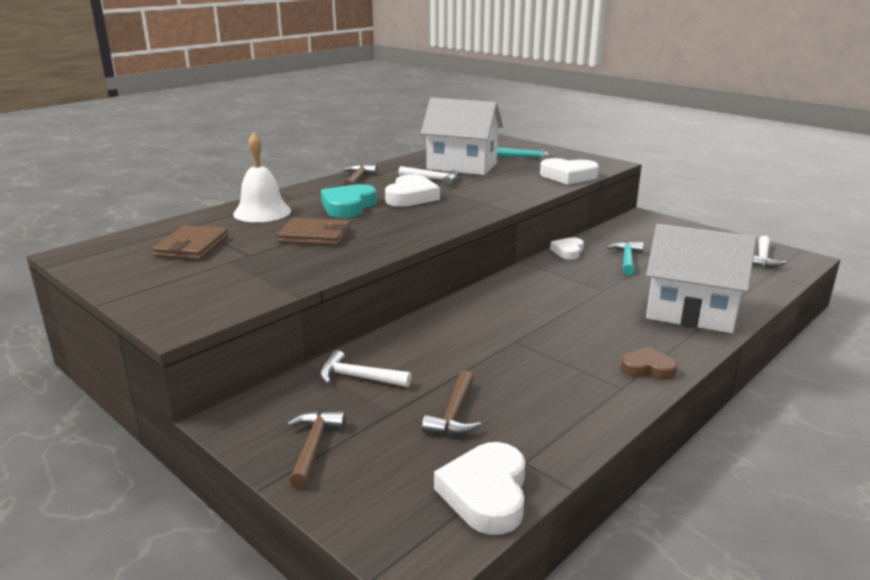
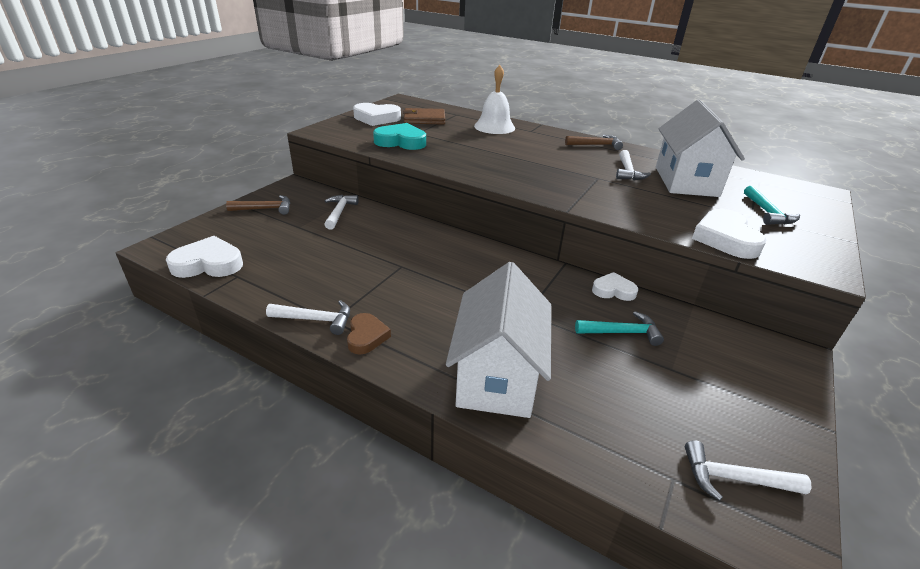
camera: 75 degrees right, 10 degrees up
(315, 235) = (460, 145): brown wallet -> none
(348, 206) = (527, 148): turquoise heart -> turquoise heart (401, 142)
(411, 196) = (570, 167): white heart -> white heart (376, 118)
(454, 414) = (296, 247): brown hammer -> none
(621, 398) = (316, 320): none -> white hammer

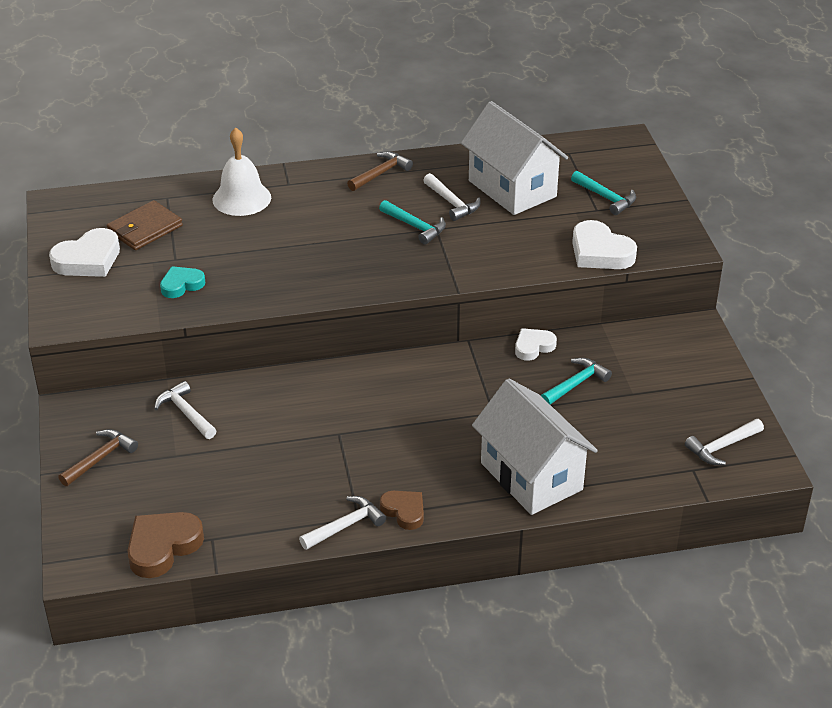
camera: 40 degrees left, 5 degrees up
(208, 264) = (163, 547): white heart -> brown heart
(401, 142) = (181, 285): turquoise heart -> turquoise heart, size x0.63
(584, 172) = (415, 226): none -> turquoise hammer

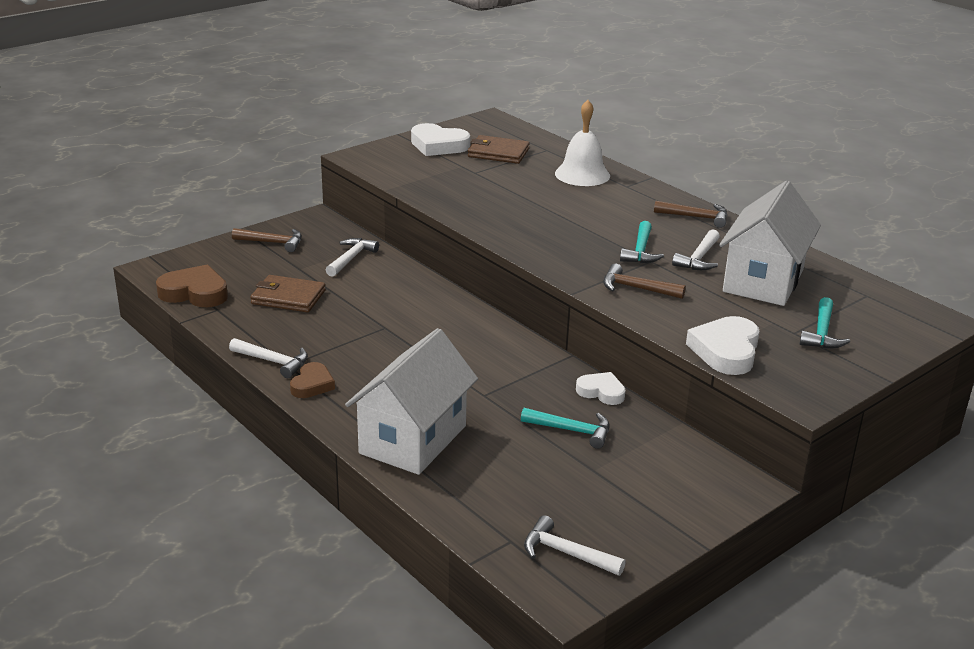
camera: 60 degrees right, 10 degrees down
(181, 285) = (446, 183): turquoise heart -> none
(229, 481) = (288, 297): none -> brown wallet
(476, 255) = (636, 288): none -> brown hammer

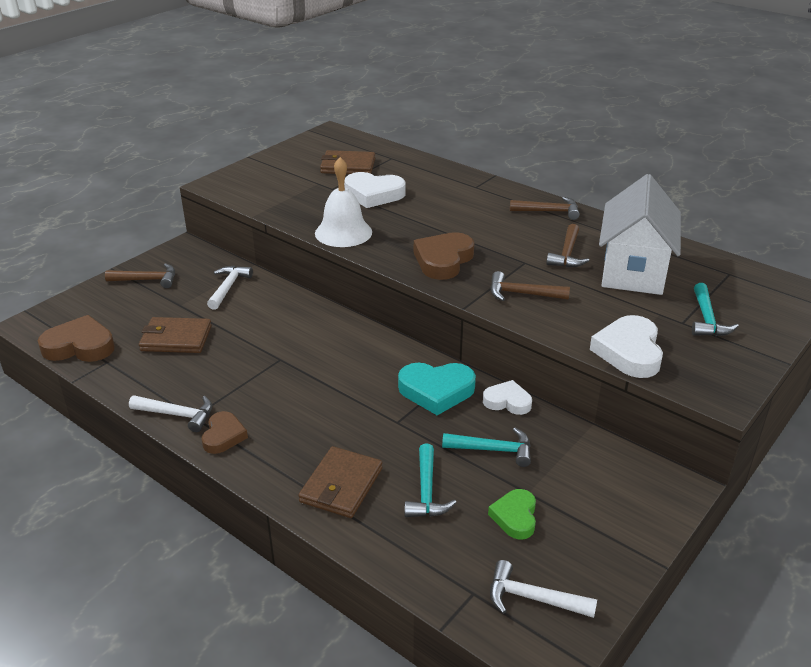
camera: 10 degrees left, 5 degrees up
(413, 439) = (341, 485): white house -> brown wallet
(438, 145) = (290, 164): white heart -> white heart (373, 194)
(532, 374) = (436, 391): none -> turquoise heart
(566, 250) = (443, 260): none -> brown heart
(573, 488) = (515, 517): none -> green heart
(582, 174) = (432, 179): white bell -> white bell (343, 232)
(640, 251) = (512, 253): turquoise hammer -> turquoise hammer (426, 491)
(699, 258) = (567, 254): white hammer -> brown hammer

